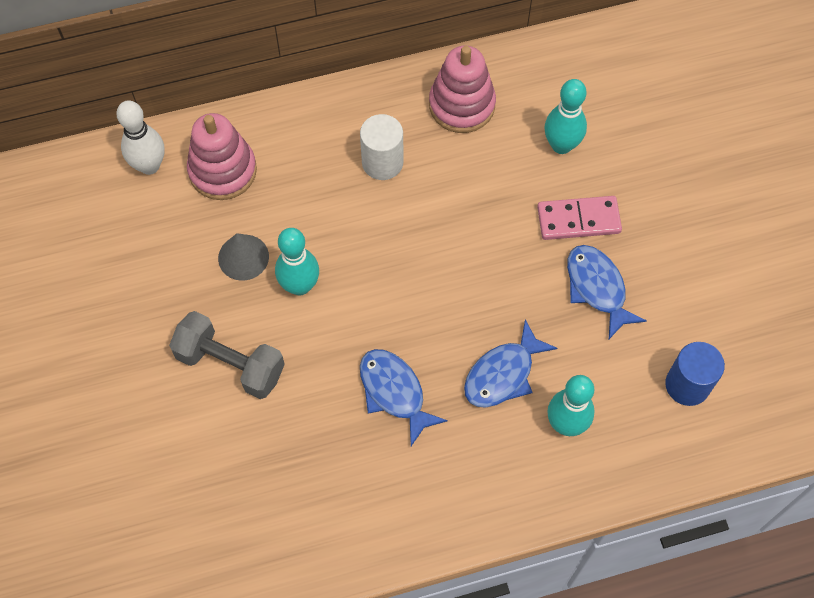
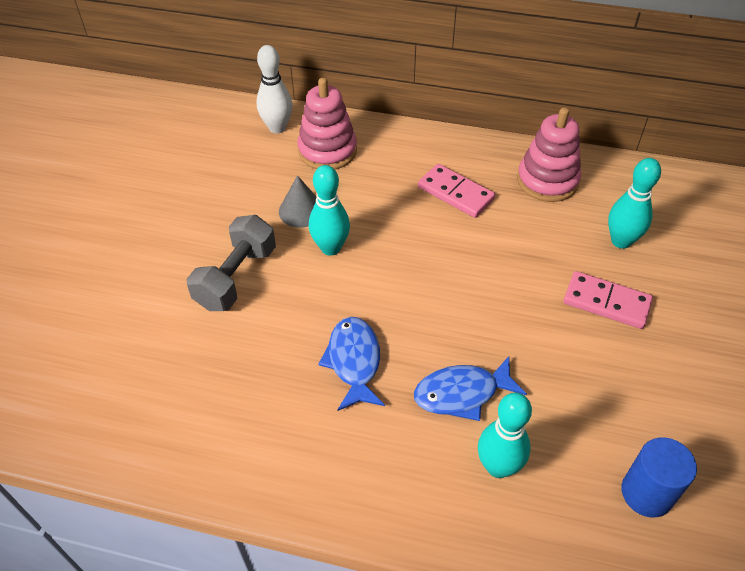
camera: 30 degrees right, 15 degrees down
(230, 364) = (236, 277): grey dumbbell -> grey dumbbell turned 60 degrees clockwise
(382, 162) = (455, 193): white cylinder -> pink domino
(597, 288) = (595, 364): blue fish -> none

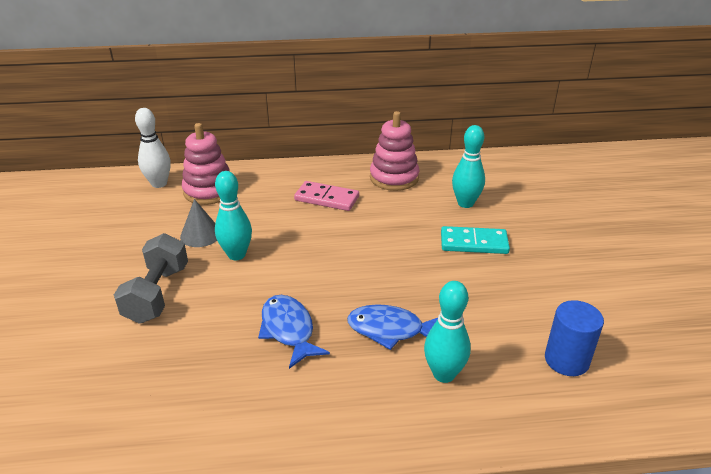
camera: 20 degrees left, 15 degrees down
(462, 393) = (390, 330): blue fish -> blue fish turned 45 degrees clockwise
(606, 302) = (474, 243): pink domino -> turquoise domino

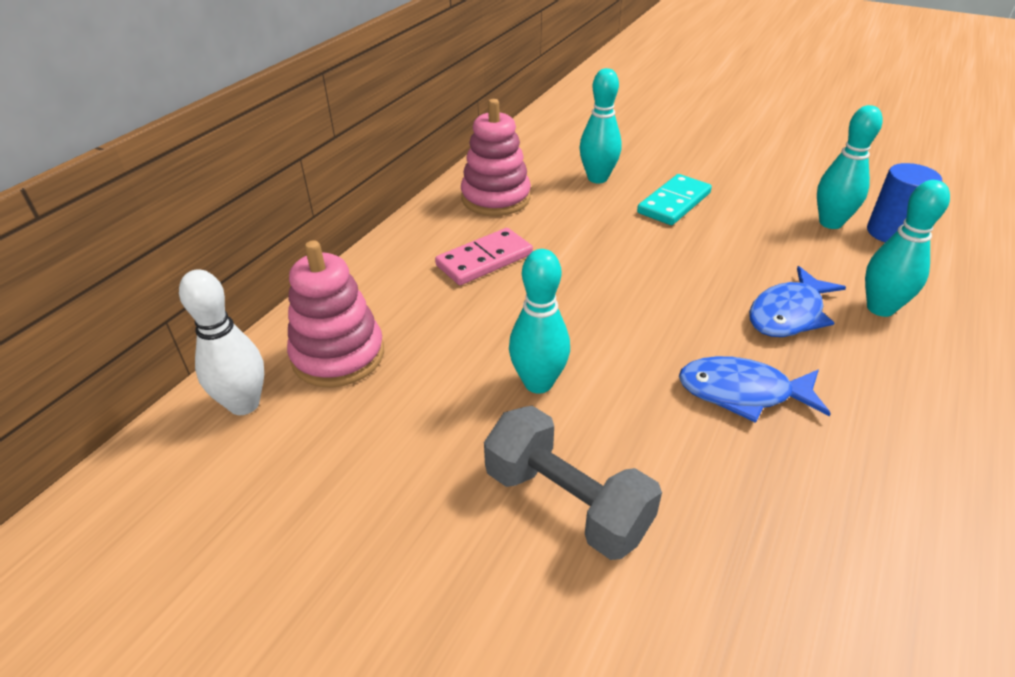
camera: 55 degrees left, 5 degrees up
(201, 234) = (450, 403): grey cone -> none
(540, 323) = (830, 223): none -> turquoise bowling pin

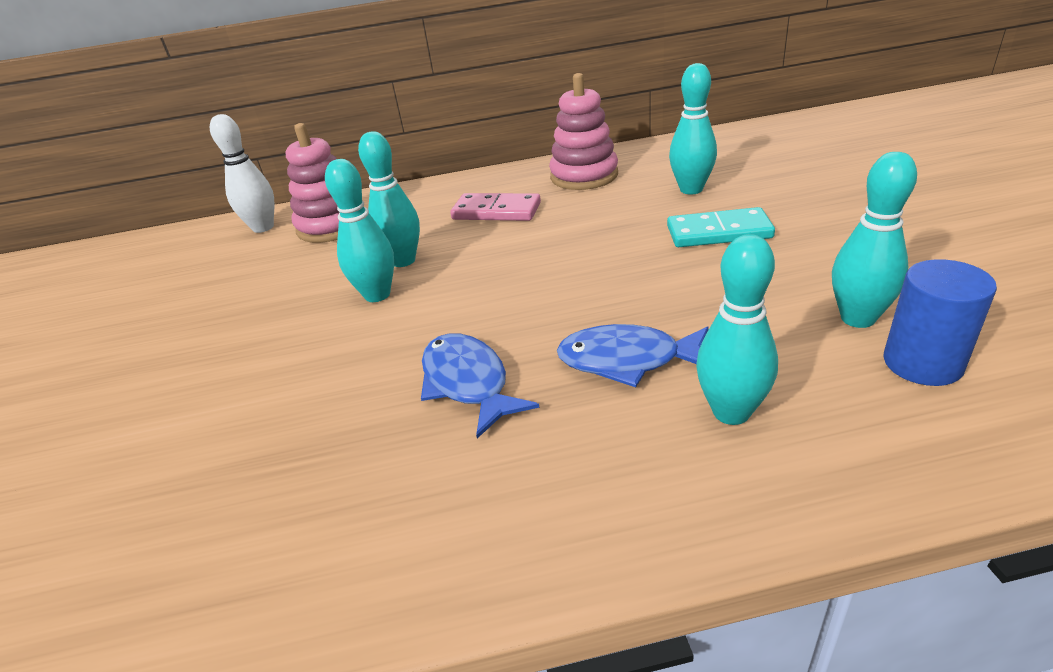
camera: 55 degrees right, 5 degrees down
(495, 343) = (403, 261): none -> turquoise bowling pin
(567, 502) = (262, 362): grey dumbbell -> none

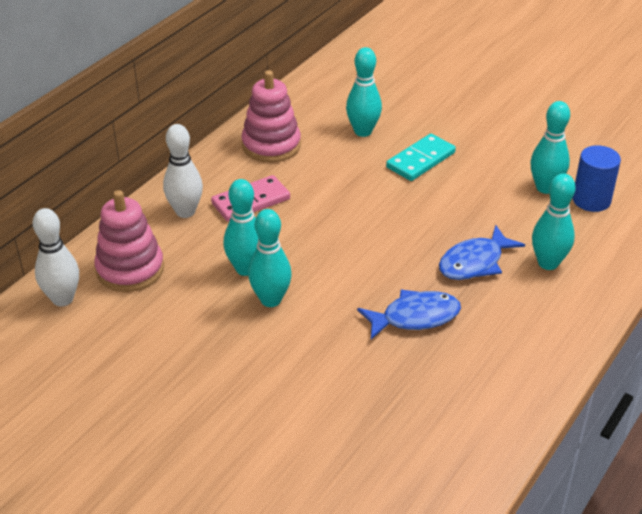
camera: 50 degrees left, 5 degrees up
(436, 201) = (185, 212): none -> white bowling pin
(468, 383) = (415, 317): blue fish -> blue fish turned 150 degrees clockwise

